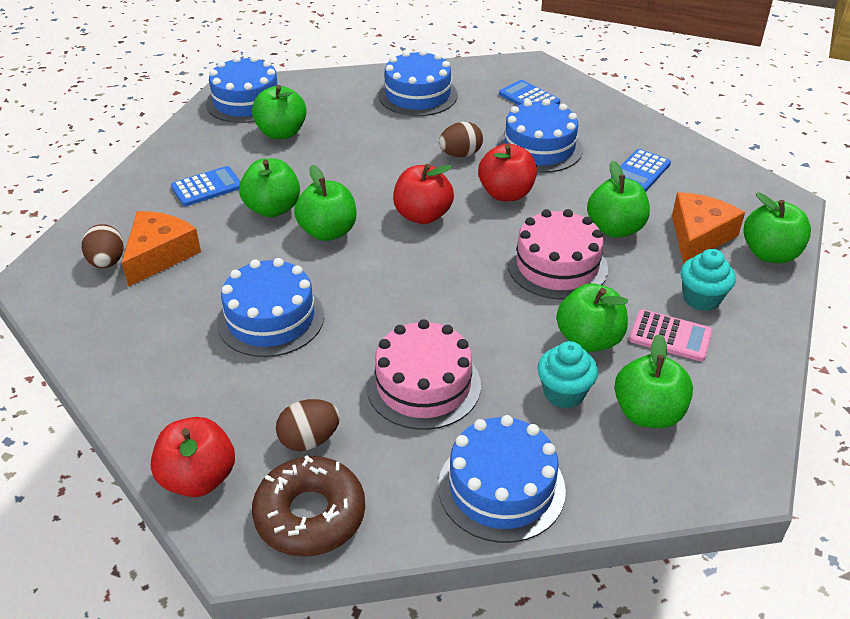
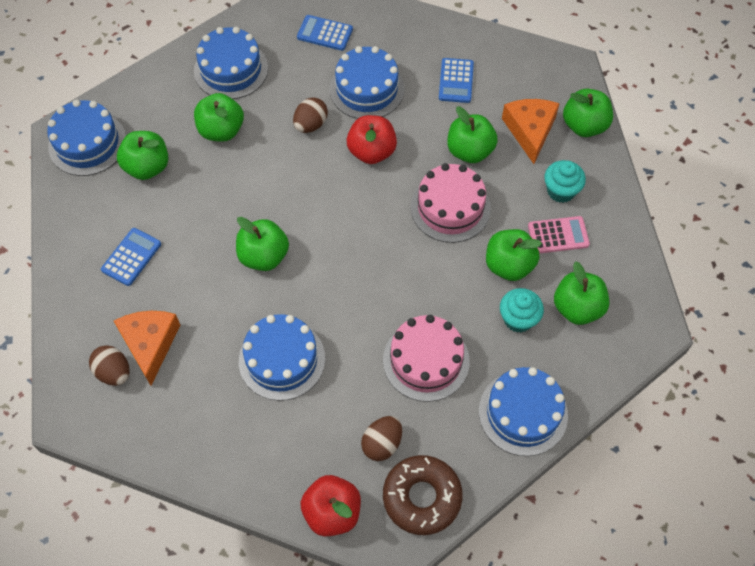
camera: 30 degrees left, 20 degrees up
(273, 209) = (203, 254): green apple -> green apple (221, 130)
(422, 215) = (324, 204): red apple -> none

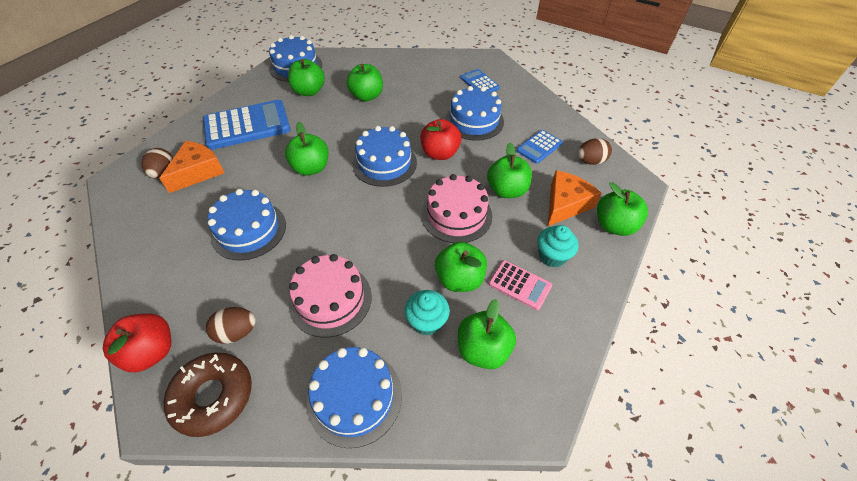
camera: 40 degrees right, 10 degrees down
(131, 257) = (247, 125): blue calculator -> blue calculator, size x1.92
(231, 69) = (406, 73): blue cake -> blue cake (384, 163)
(311, 125) = (419, 120): brown egg -> brown egg (590, 161)

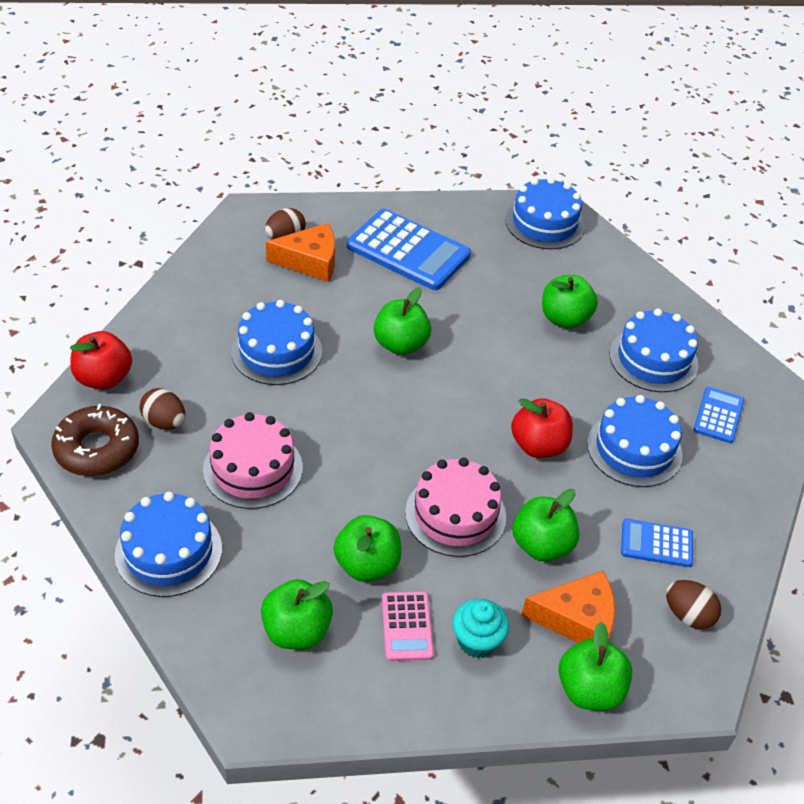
camera: 50 degrees right, 5 degrees down
(309, 91) = (515, 263): green apple -> none
(384, 163) = (471, 403): blue cake -> blue cake (653, 359)
(427, 322) = (291, 564): turquoise cupcake -> none

